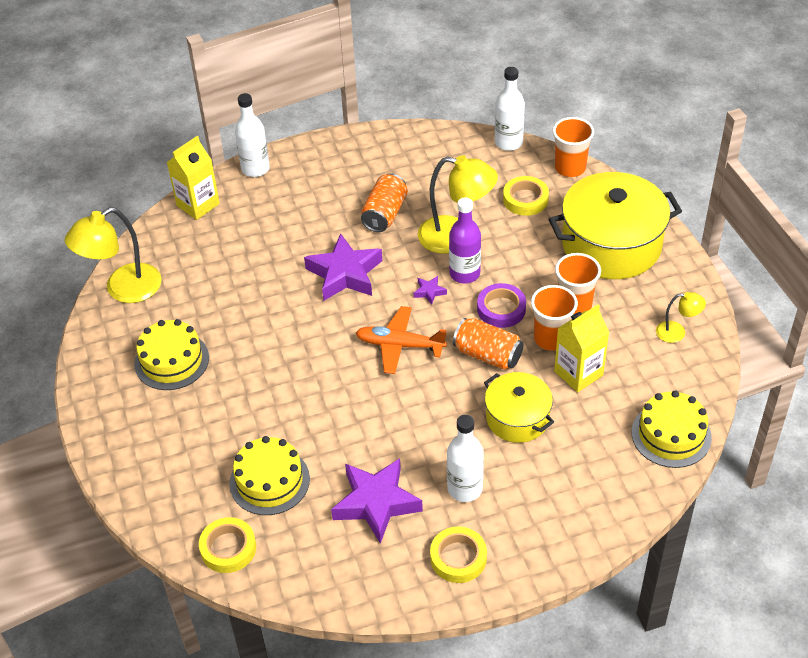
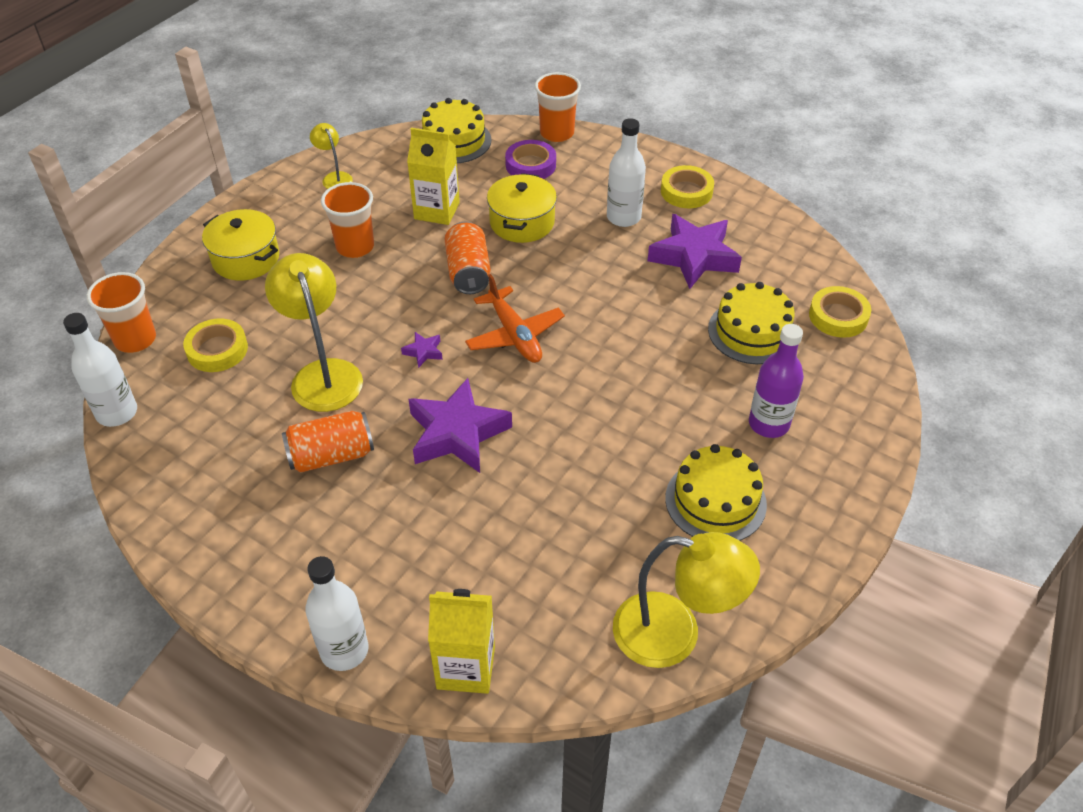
camera: 130 degrees left, 0 degrees up
(464, 273) = (374, 339): purple bottle -> purple bottle (768, 424)
(501, 309) = (401, 291): purple tape -> purple tape (530, 165)
(551, 339) = (410, 243): orange cup -> orange cup (557, 133)
(611, 245) = (246, 259): yellow pot -> yellow pot, size x0.57

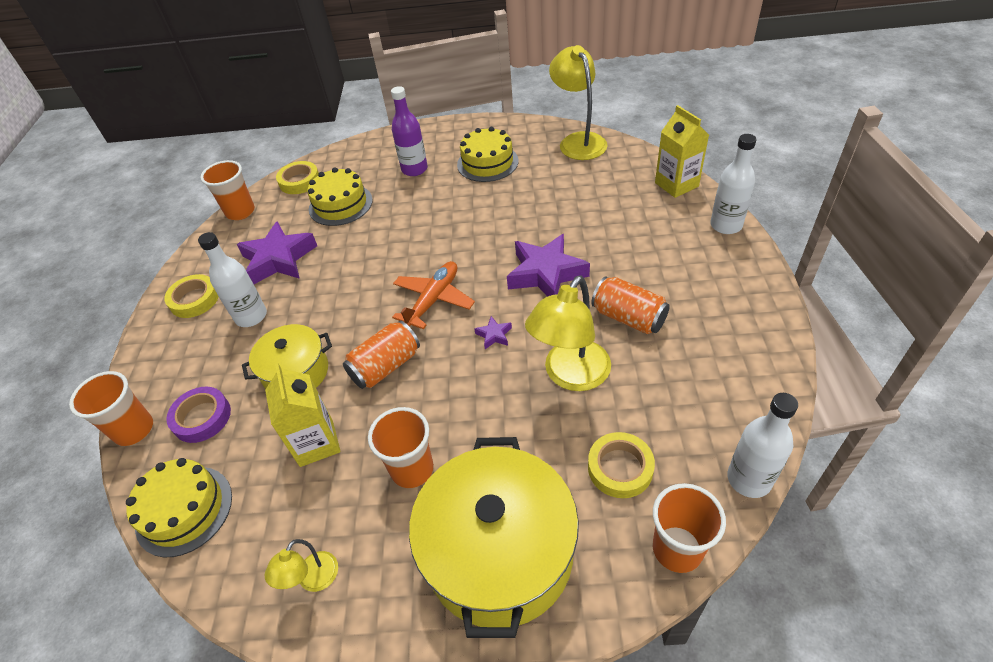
camera: 120 degrees left, 0 degrees up
(246, 259) = (499, 552): yellow pot -> yellow pot, size x1.75
(814, 254) = (240, 212): none -> orange cup

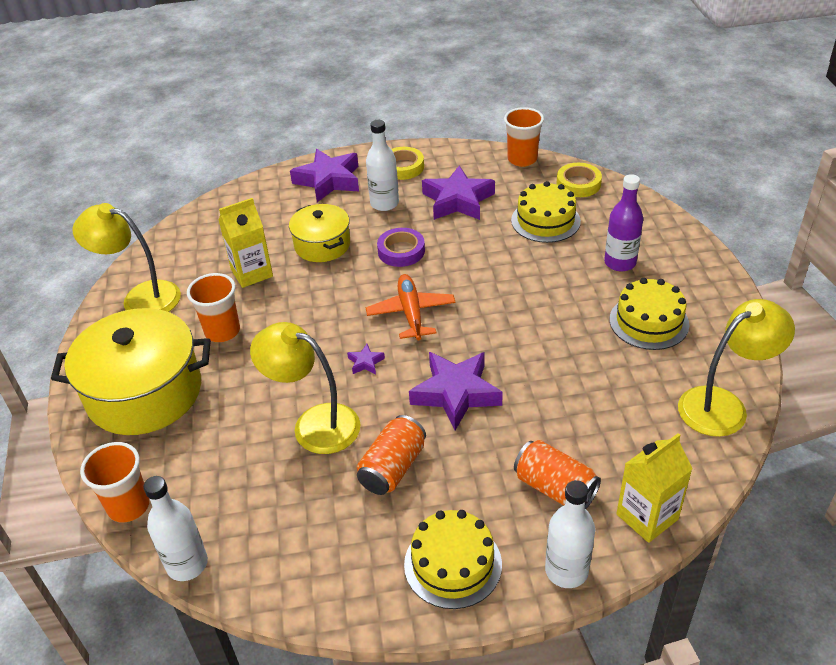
camera: 80 degrees right, 5 degrees down
(134, 430) = (271, 179): orange cup -> none
(177, 367) = (328, 181): none -> purple star
(184, 510) = (202, 223): yellow cake -> yellow cake (453, 564)
(202, 418) = (279, 208): purple tape -> purple tape (401, 251)
(313, 580) = (141, 297): yellow lamp -> yellow lamp, size x1.97
(386, 366) = (328, 296): orange can -> orange can (555, 488)
(433, 300) = (411, 313): orange plane -> orange plane turned 120 degrees counterclockwise
(620, 468) = (209, 465): yellow tape -> none

